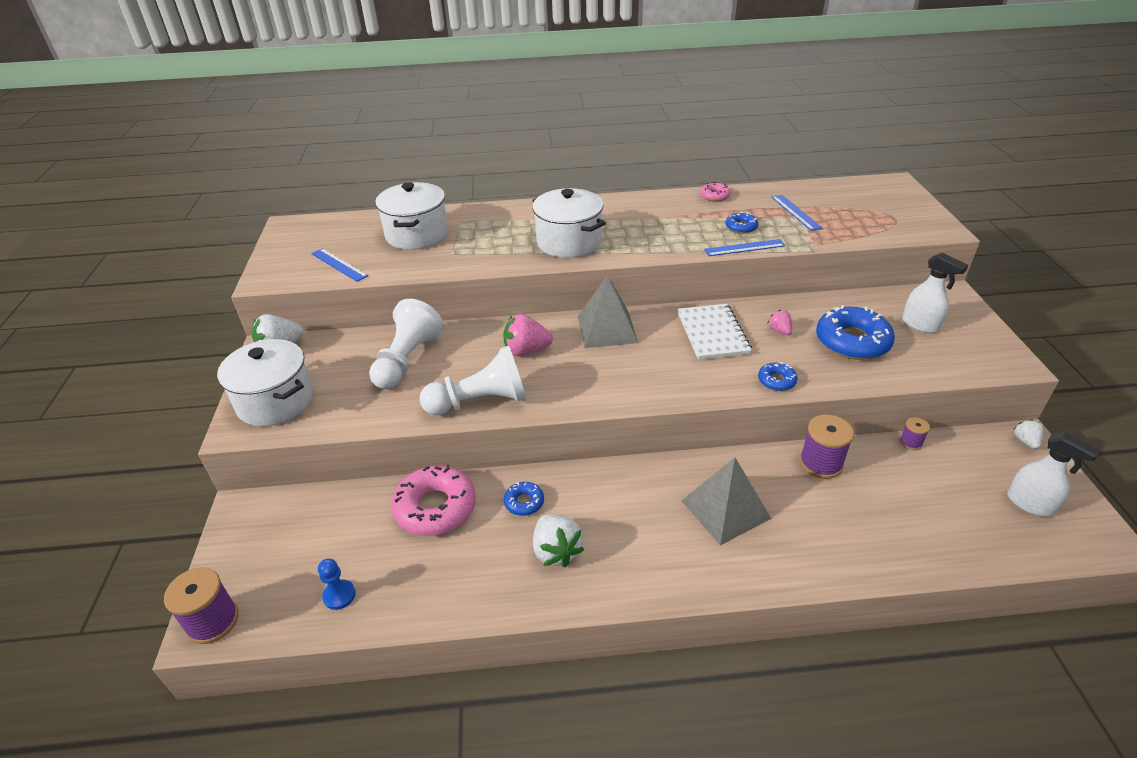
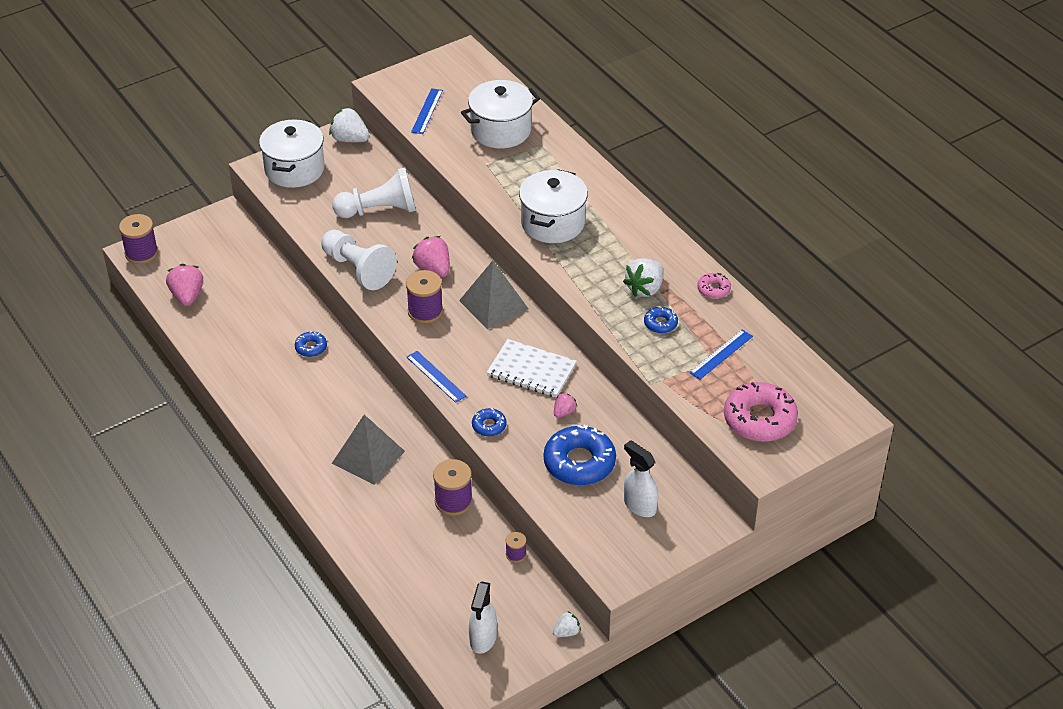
camera: 60 degrees right, 5 degrees up
(339, 595) = (187, 296): blue pawn -> pink strawberry
(435, 508) = (280, 305): pink donut -> pink donut (759, 419)
(556, 551) = (277, 381): white strawberry -> white strawberry (645, 288)
(583, 374) = (425, 311): none -> purple spool
(712, 333) = (531, 370): white notebook -> white notebook turned 60 degrees clockwise
(744, 247) = (622, 335): blue ruler -> blue ruler (436, 376)
(920, 325) = (639, 505): white spray bottle -> white spray bottle turned 120 degrees clockwise

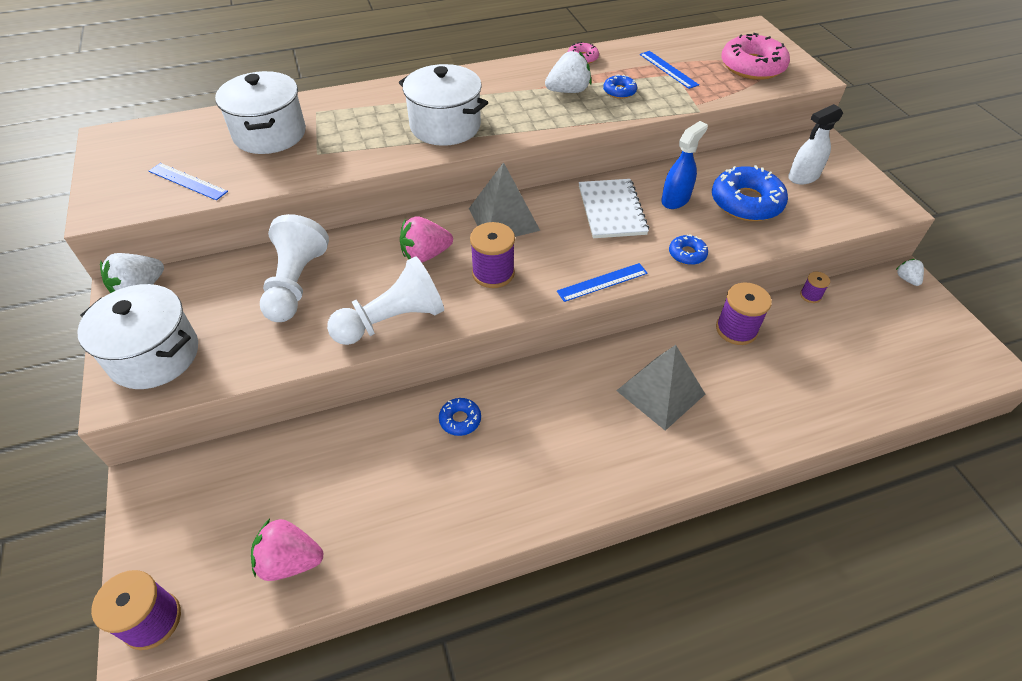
camera: 75 degrees left, 5 degrees up
(483, 639) = (924, 340): white spray bottle -> none
(531, 370) = (612, 210): white notebook -> white notebook turned 45 degrees counterclockwise
(564, 412) = (675, 199): pink strawberry -> blue spray bottle
(645, 288) = (568, 91): white strawberry -> white strawberry turned 75 degrees counterclockwise

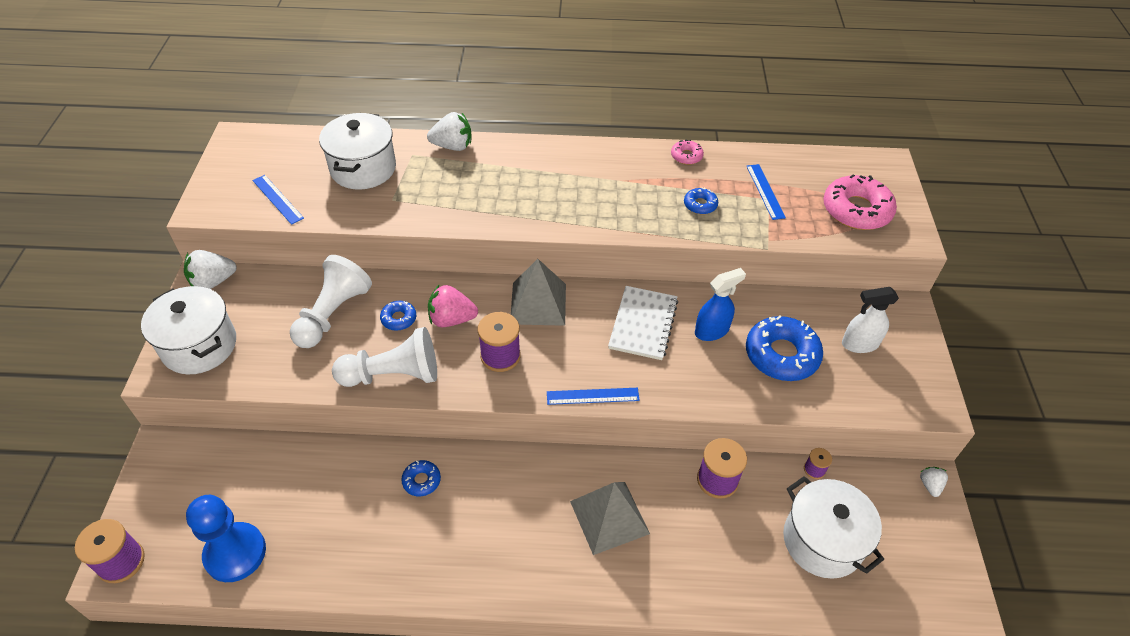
camera: 20 degrees right, 0 degrees up
(290, 561) = (235, 553): pink strawberry -> blue pawn
(445, 126) = (515, 201): white pot -> white pot (822, 541)
(568, 91) = (650, 191): white strawberry -> white strawberry (453, 146)
(687, 254) = (689, 392): blue donut -> blue donut (399, 319)

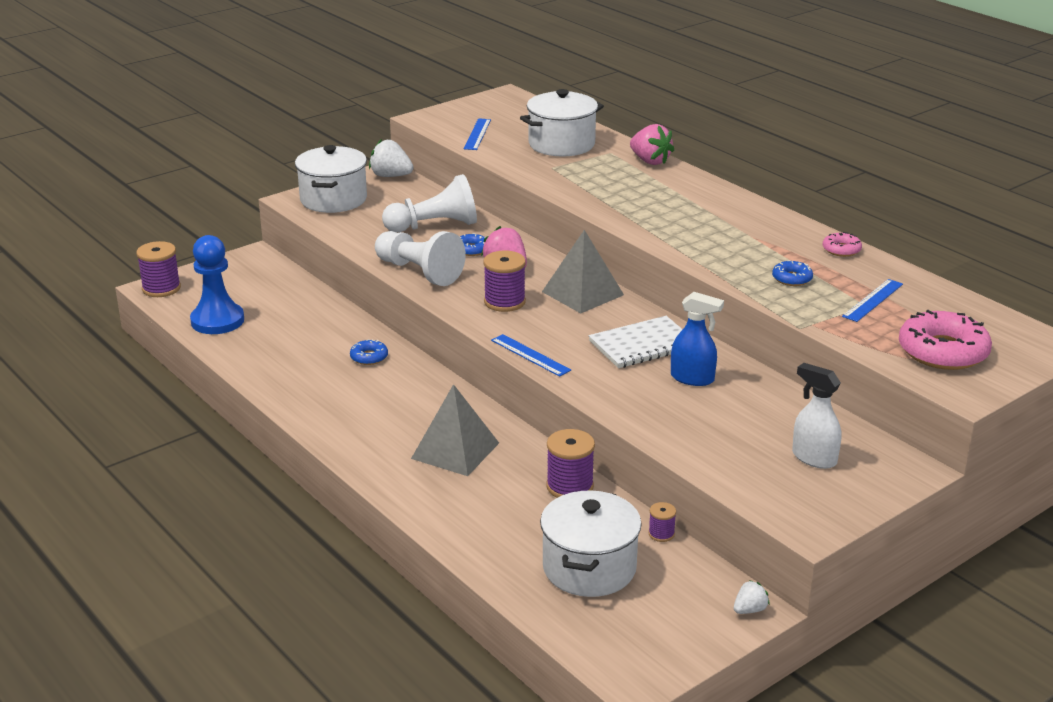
camera: 50 degrees right, 20 degrees down
(453, 146) = (650, 161): white strawberry -> pink strawberry
(781, 355) = (726, 422): blue donut -> none

